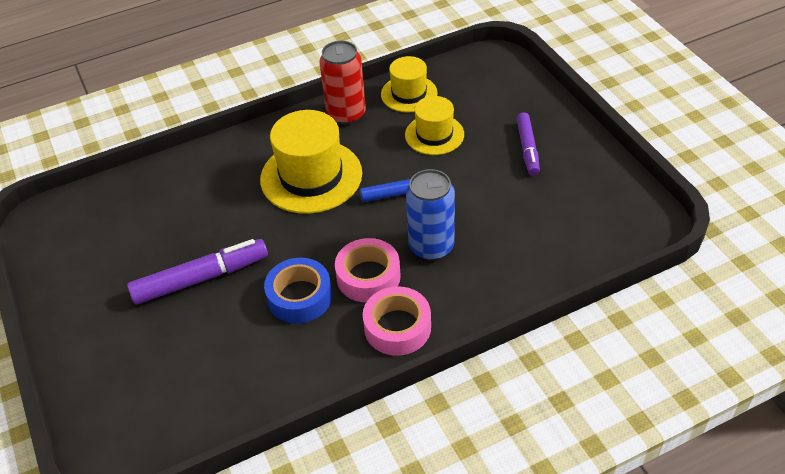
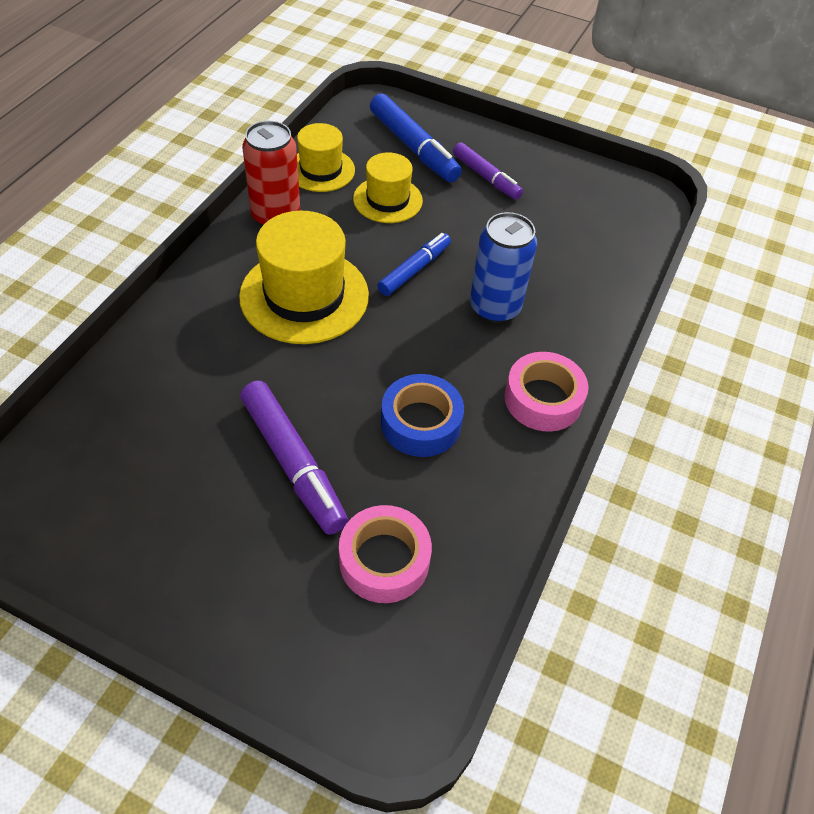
camera: 45 degrees left, 5 degrees up
(201, 278) = (293, 463): purple marker -> purple marker turned 120 degrees clockwise
(368, 277) = (467, 366): pink tape -> pink tape (384, 560)
(494, 103) = (413, 147): none -> blue marker

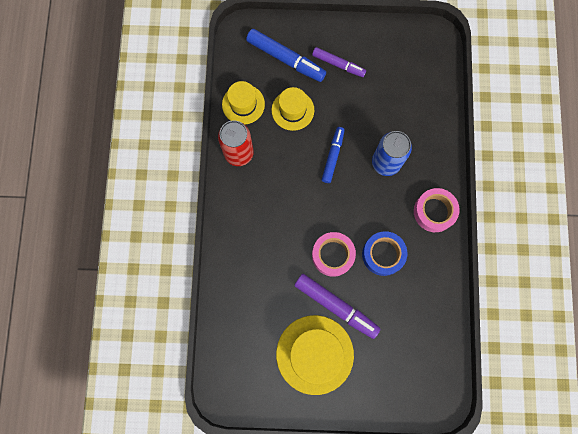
camera: 20 degrees left, 25 degrees up
(304, 296) = (285, 203): yellow hat -> yellow hat (314, 354)
(384, 560) = (402, 336): pink tape -> pink tape (333, 255)

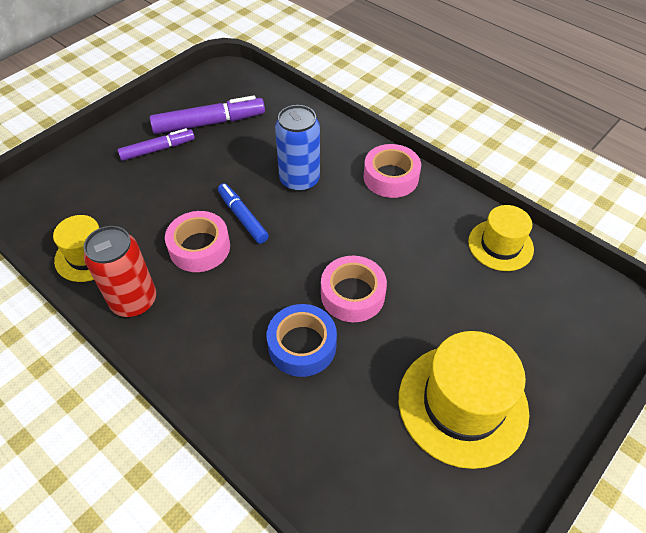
camera: 50 degrees left, 25 degrees down
(286, 59) = (95, 184): blue marker -> none
(292, 110) = (153, 216): yellow hat -> yellow hat (500, 245)
(295, 153) = (199, 247): none -> pink tape
(336, 306) = (418, 335): purple marker -> purple marker (209, 123)
(383, 254) = (396, 248): blue tape -> blue tape (302, 345)

